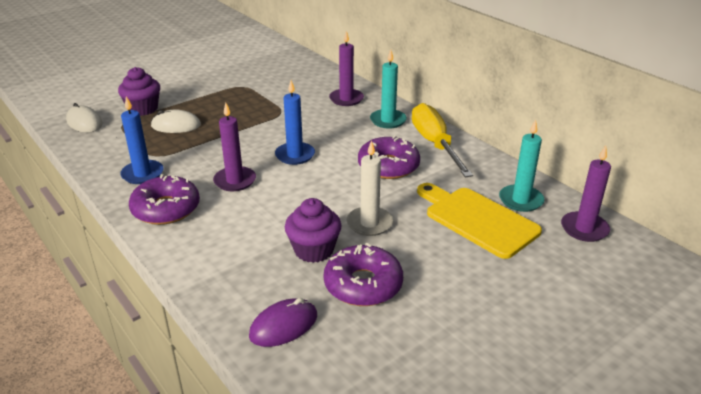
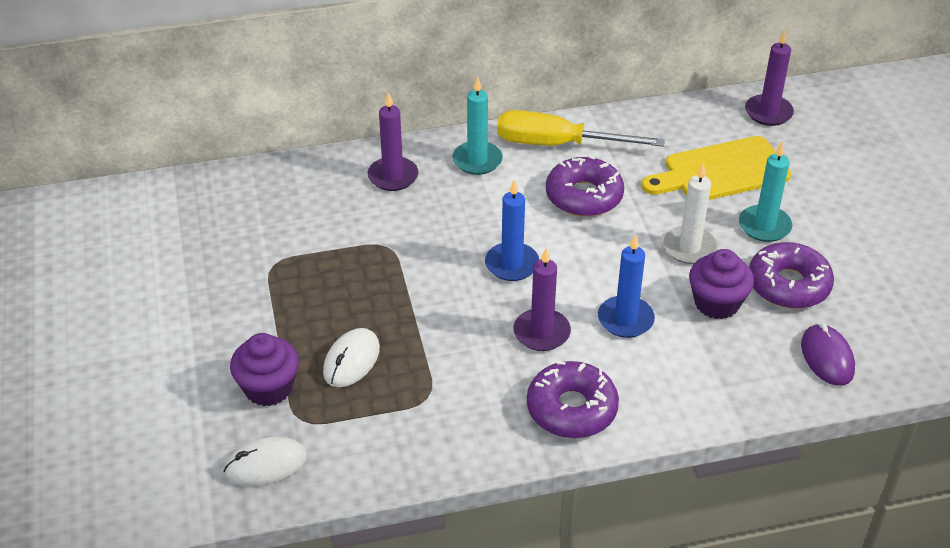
camera: 65 degrees left, 10 degrees up
(142, 174) = (471, 418): blue candle -> blue candle (625, 319)
(521, 200) = (702, 130): turquoise candle -> turquoise candle (764, 226)

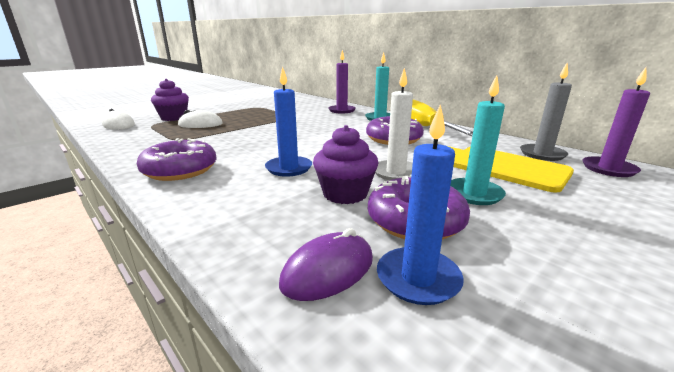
camera: 60 degrees right, 20 degrees down
(512, 264) = (307, 136): blue candle -> blue candle (418, 278)
(541, 332) = (253, 151): purple candle -> none
(710, 122) = (542, 154): none -> grey candle

